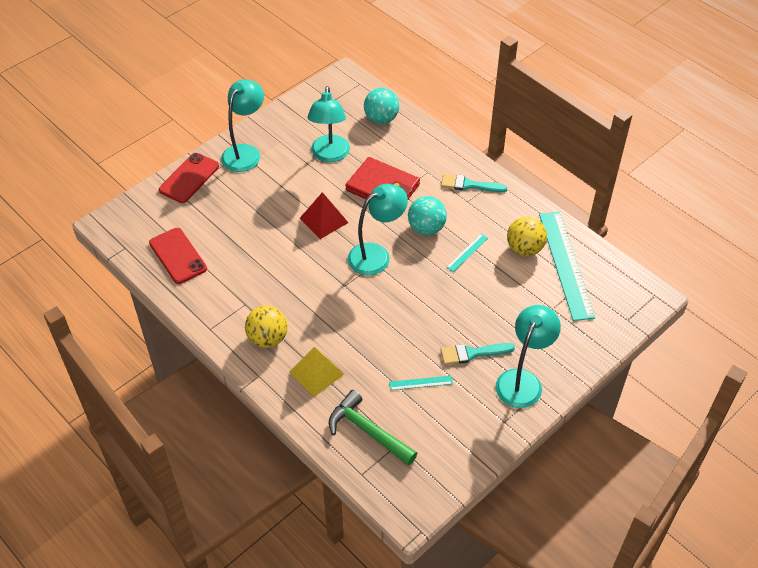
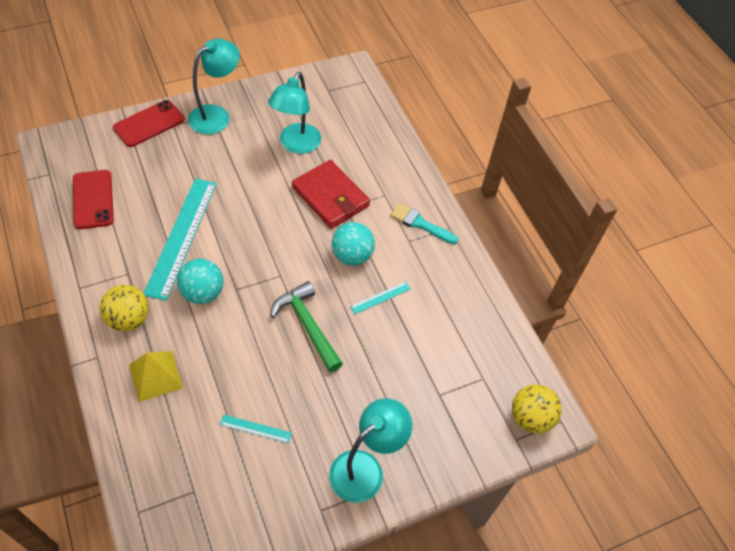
camera: 15 degrees right, 5 degrees up
(323, 220) = (253, 211): red pyramid -> none
(368, 431) = (171, 464): green hammer -> green hammer (307, 326)
(376, 255) = (286, 267): turquoise lamp -> none
(381, 119) = (367, 124): turquoise ball -> turquoise ball (202, 293)
(472, 353) = (327, 415): turquoise brush -> none
(524, 248) = (443, 315): yellow ball -> yellow ball (530, 418)
(565, 264) = (478, 348): turquoise ruler -> turquoise ruler (181, 236)

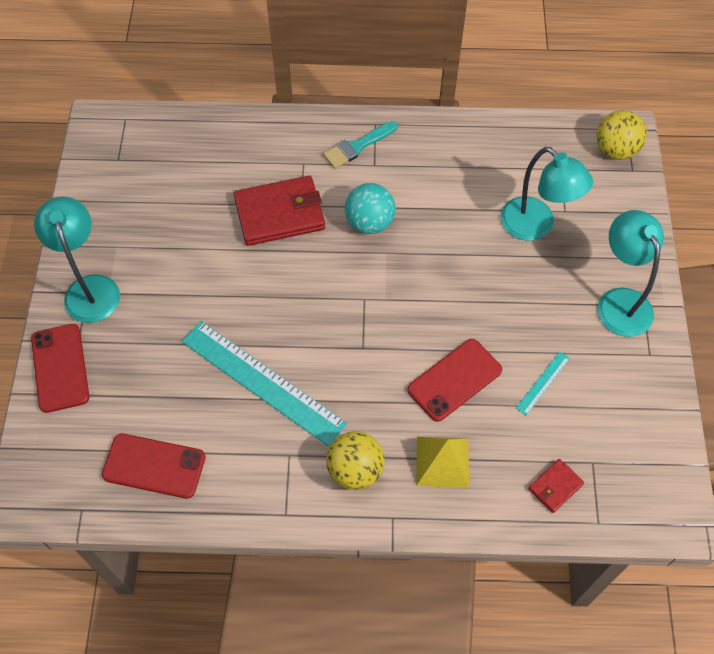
camera: 60 degrees left, 5 degrees up
(160, 467) = (555, 486): none -> red wallet
(202, 293) = (352, 382): turquoise ball -> none
(232, 361) = (454, 380): none -> red phone
(296, 145) = (185, 220): turquoise lamp -> turquoise lamp (535, 226)
(307, 326) = (440, 294): green hammer -> none
(380, 297) = (434, 217): turquoise ruler -> none

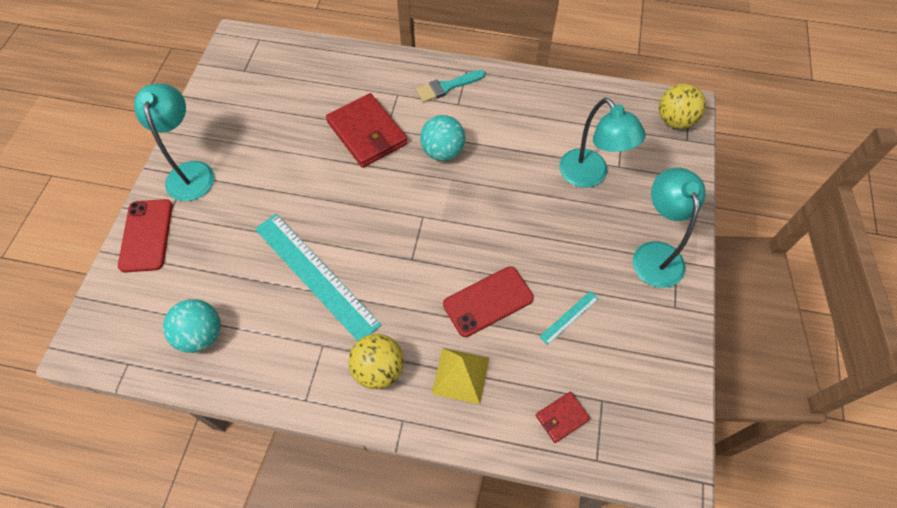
camera: 10 degrees right, 0 degrees up
(154, 466) = (201, 335): red phone -> turquoise ball
(280, 214) = (367, 133): red wallet -> red wallet turned 60 degrees clockwise

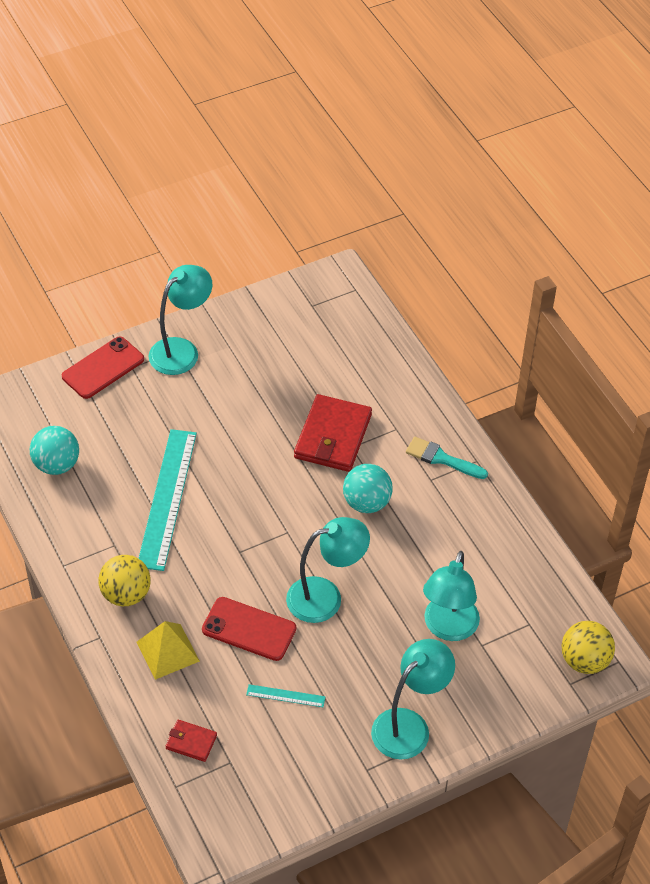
camera: 50 degrees right, 10 degrees down
(501, 231) = (325, 597): none -> turquoise lamp

